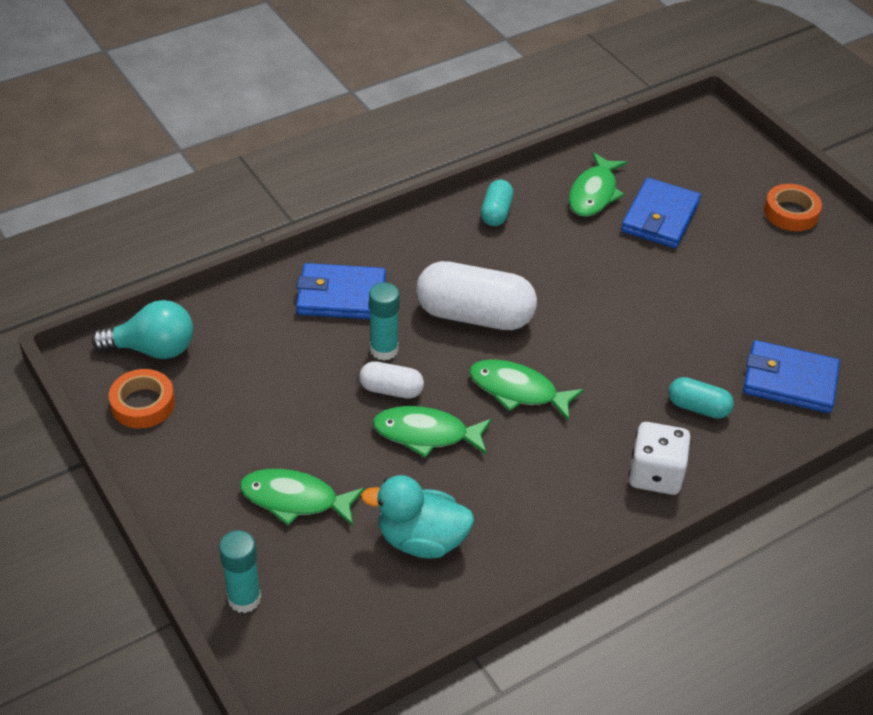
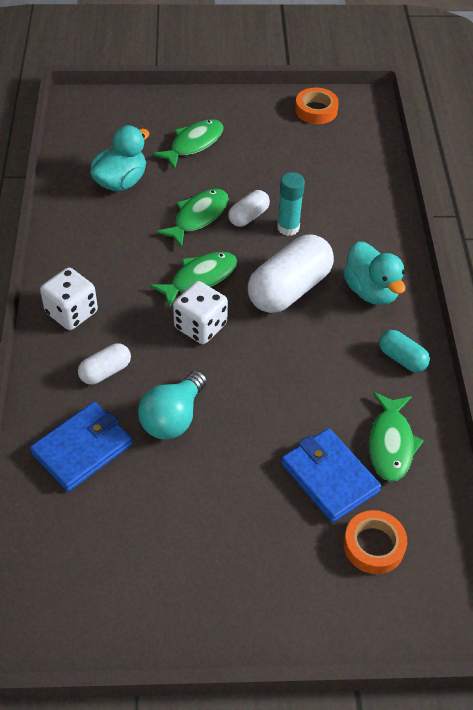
camera: 120 degrees right, 5 degrees up
(153, 349) = (361, 127): turquoise light bulb -> turquoise light bulb (173, 418)
(244, 598) = (143, 104): turquoise glue stick -> none
(341, 296) = (357, 227): blue wallet -> none
(427, 257) = (371, 291): none -> turquoise duck
(580, 362) = (200, 326): none -> white dice
(594, 193) = (391, 444): green fish -> green fish turned 135 degrees counterclockwise
(698, 407) = (105, 371): turquoise capsule -> white capsule
(791, 213) = (271, 600): orange tape -> orange tape (373, 545)

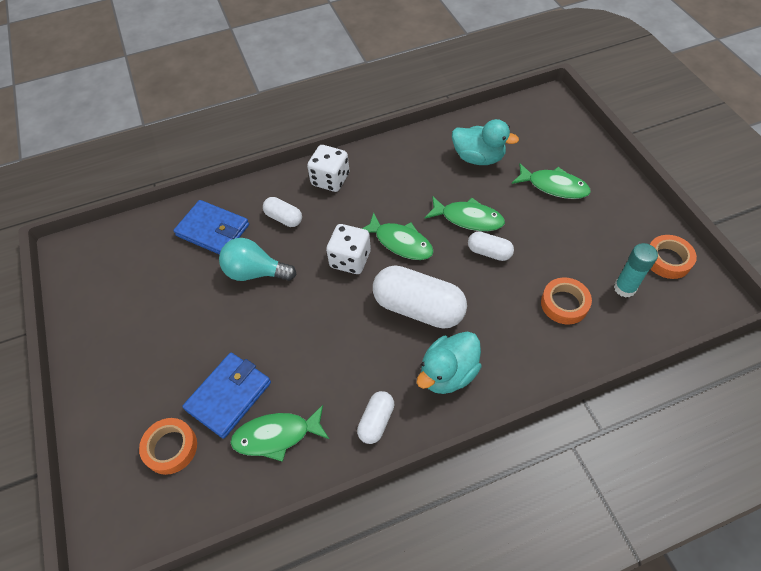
camera: 75 degrees right, 5 degrees up
(288, 227) = (492, 285): turquoise glue stick -> turquoise glue stick (624, 288)
(331, 188) = (564, 304): none -> orange tape
(402, 358) = (376, 421): turquoise capsule -> white capsule

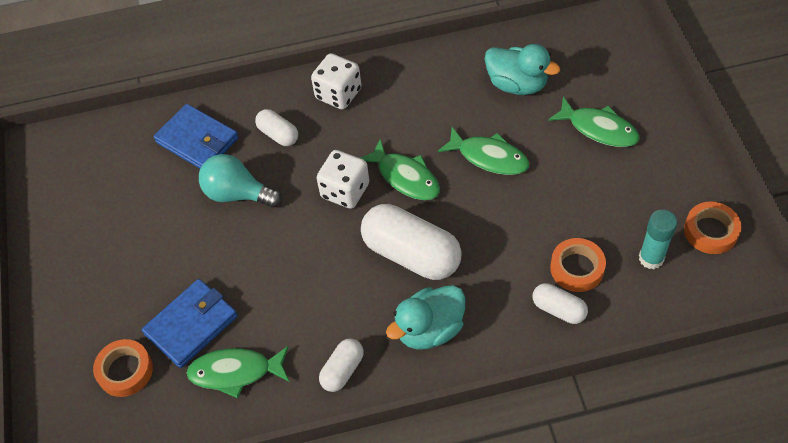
camera: 10 degrees right, 0 degrees up
(489, 252) = (504, 199): white capsule -> white capsule (558, 309)

